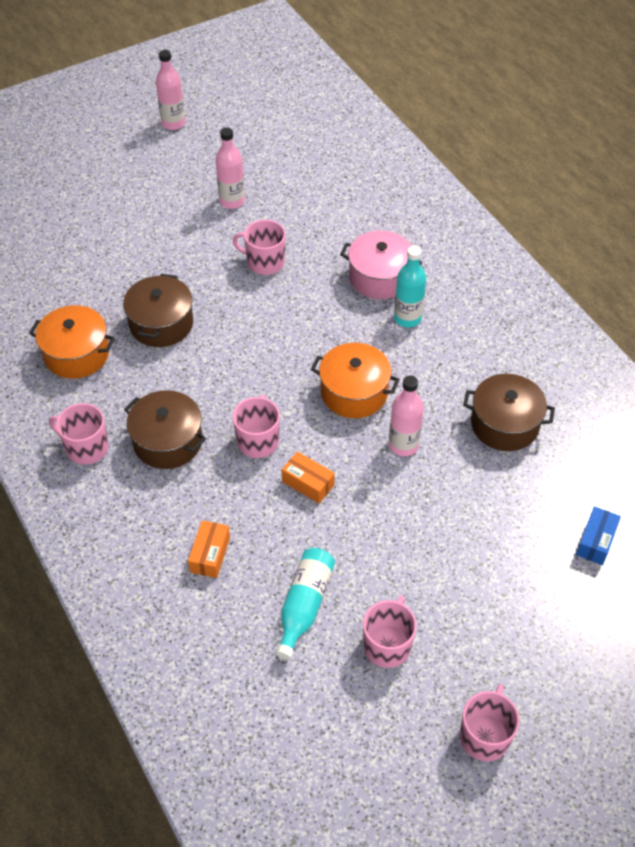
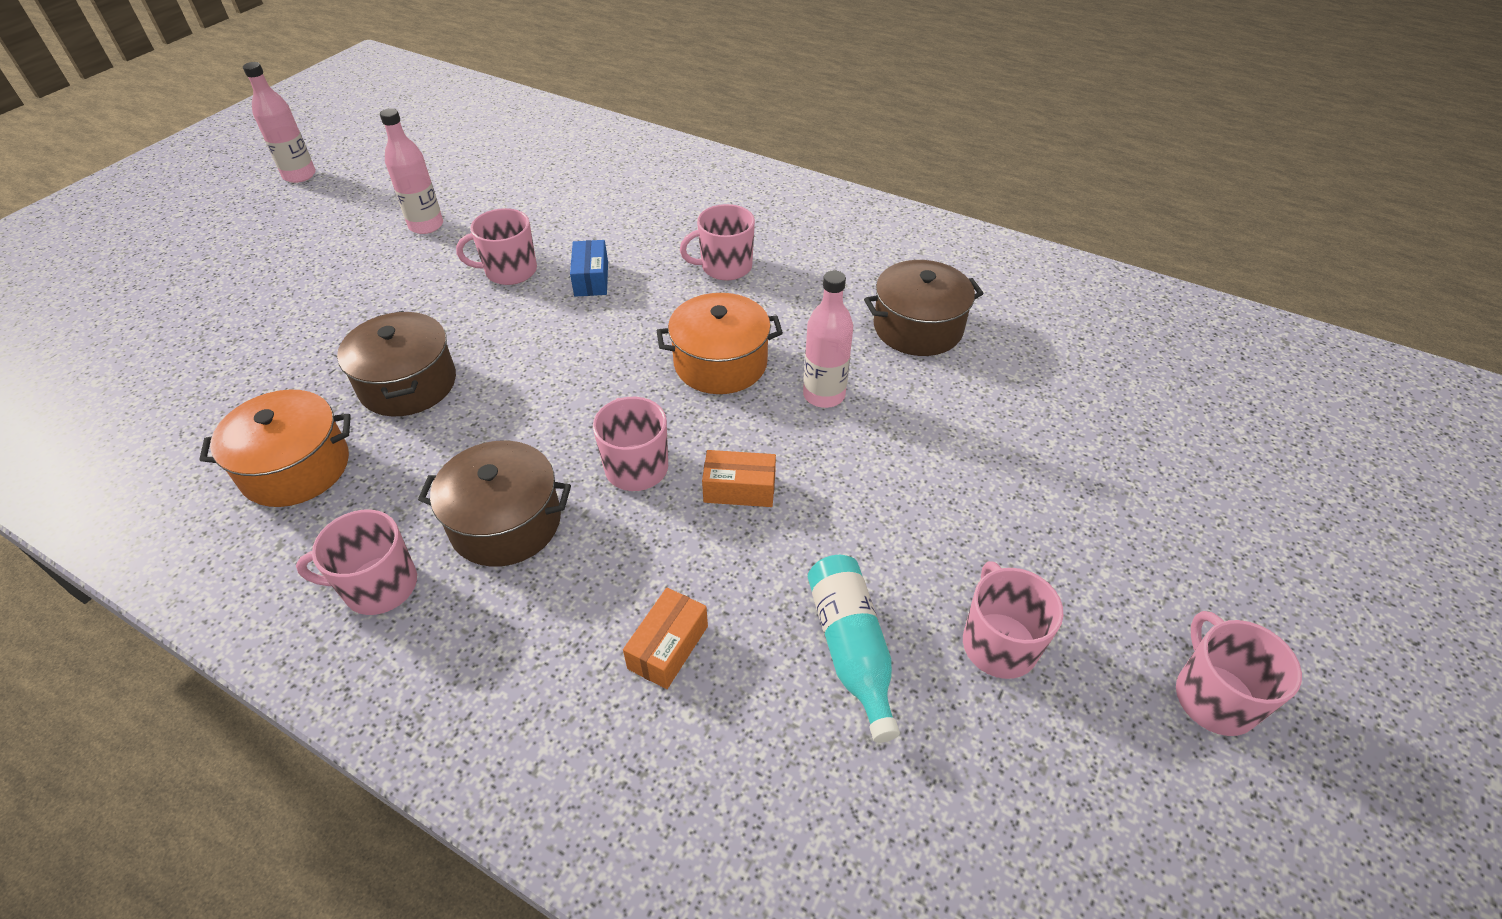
camera: 30 degrees left, 5 degrees down
(210, 555) = (668, 647): orange box -> orange box turned 45 degrees clockwise
(379, 277) = (662, 240): pink pot -> none
(407, 318) = (725, 267): turquoise bottle -> pink mug
(595, 541) = (1116, 402): blue box -> blue box (591, 279)

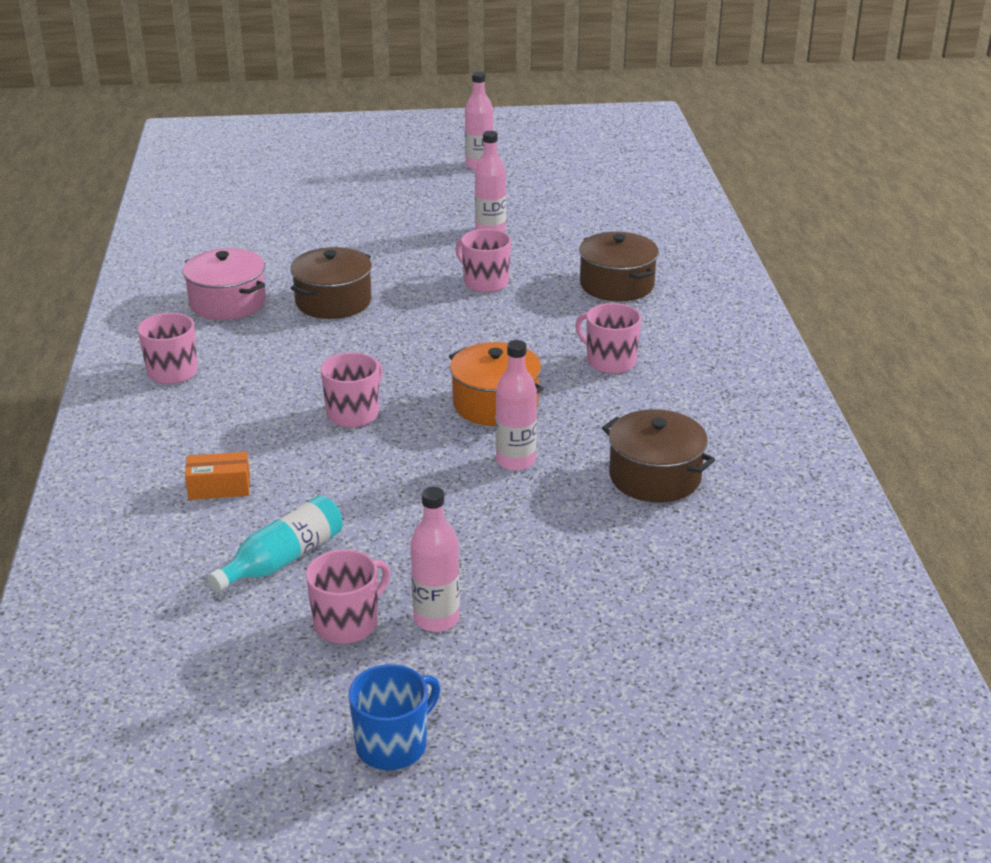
camera: 55 degrees right, 15 degrees down
(296, 467) = (228, 303): orange pot -> pink pot
(506, 522) = (258, 389): brown pot -> brown pot (616, 285)
(591, 279) = (519, 315): blue box -> none
(739, 489) = (377, 462): orange box -> none
(1032, 568) = (436, 619): none -> pink bottle
(1213, 697) = (393, 745): pink mug -> blue mug

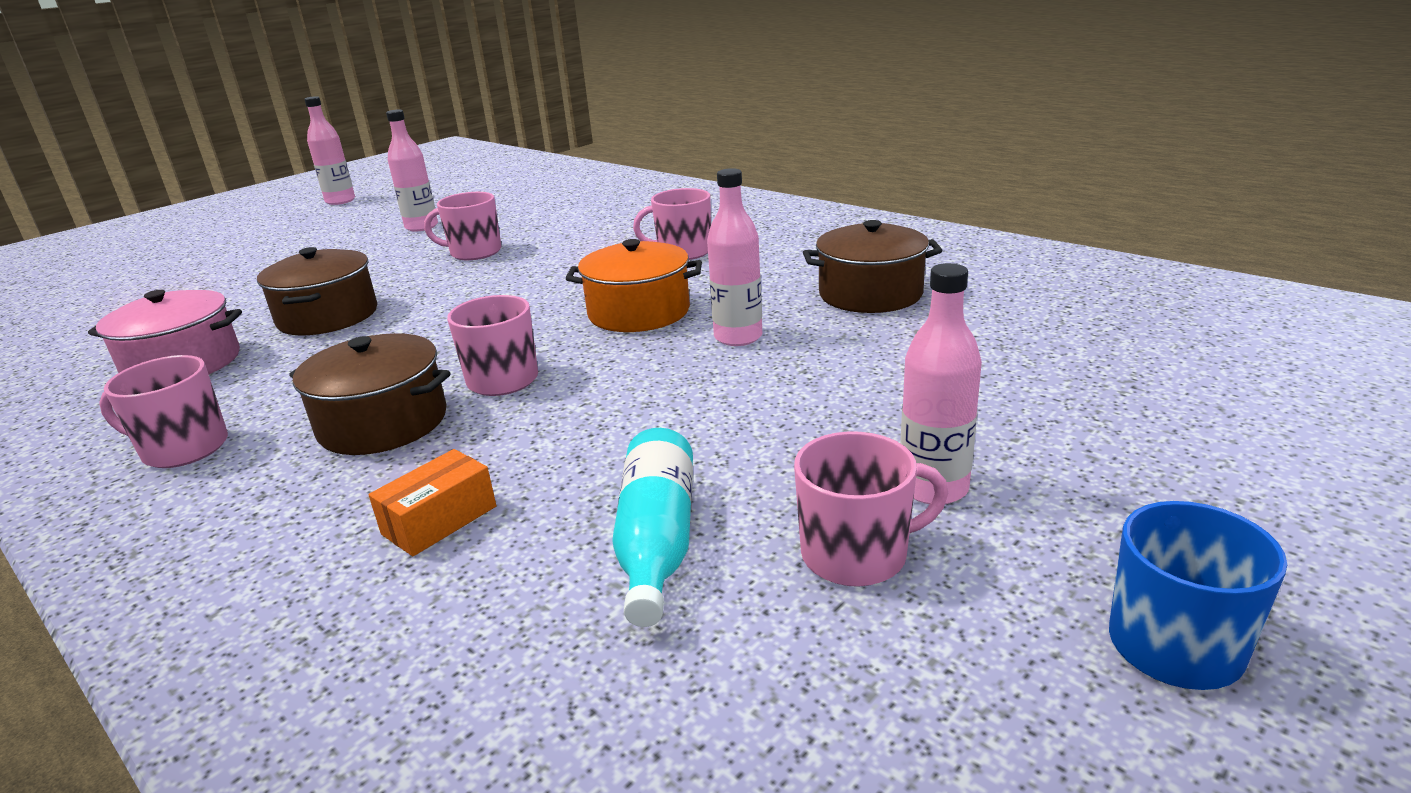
camera: 40 degrees left, 5 degrees down
(347, 623) = (856, 554): pink mug -> pink mug turned 75 degrees clockwise
(616, 285) = (597, 216): brown pot -> brown pot (383, 423)

